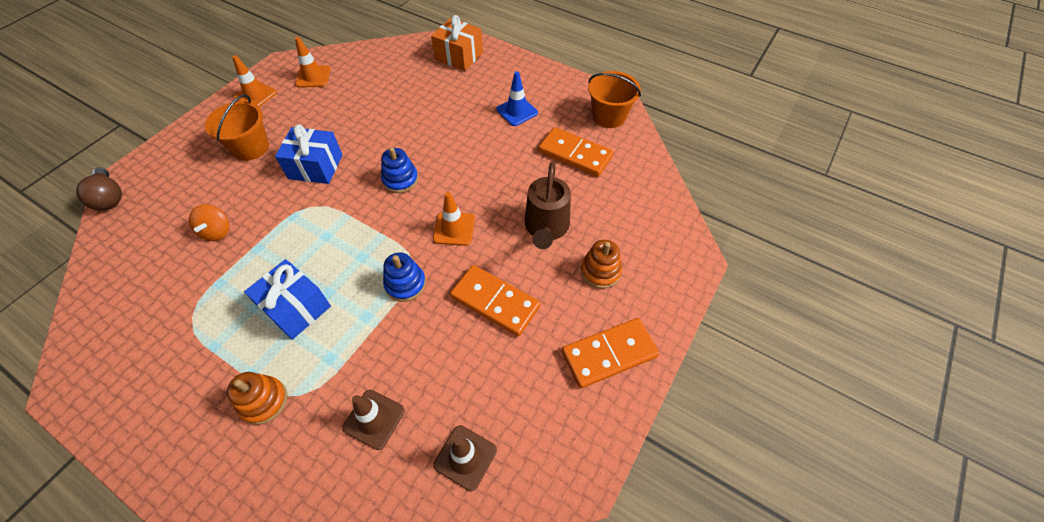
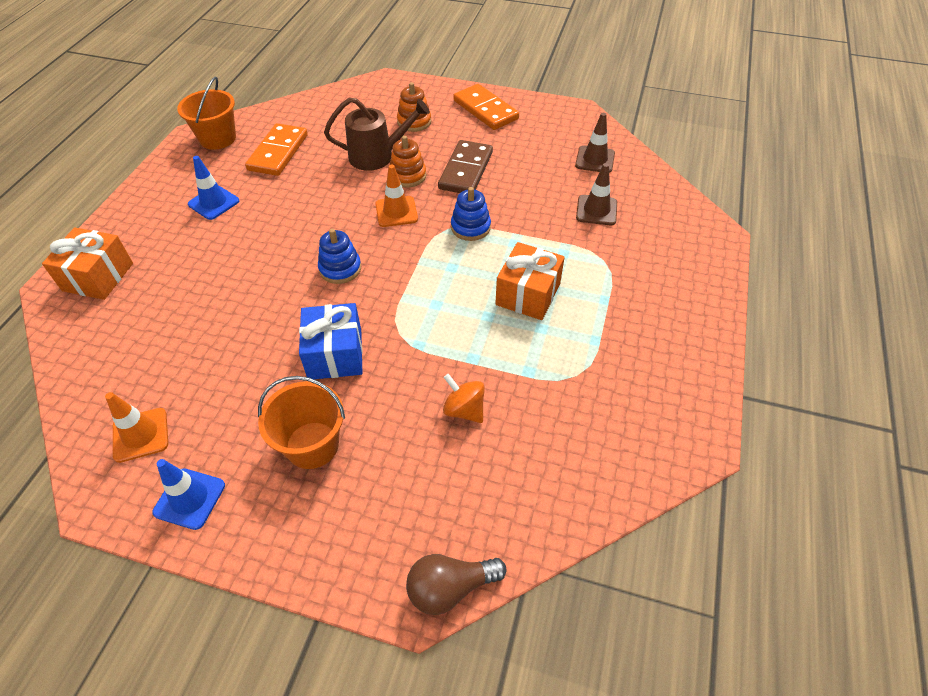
camera: 105 degrees left, 5 degrees down
(109, 197) = (450, 588): brown light bulb -> brown light bulb turned 150 degrees counterclockwise
(217, 231) = (464, 410): orange spinning top -> orange spinning top turned 120 degrees counterclockwise
(255, 95) = (189, 498): orange traffic cone -> blue traffic cone
(264, 401) = (621, 280): orange stacking toy -> orange stacking toy (408, 176)
(296, 308) = (528, 294): blue gift -> orange gift
(495, 302) = (466, 170): orange domino -> brown domino

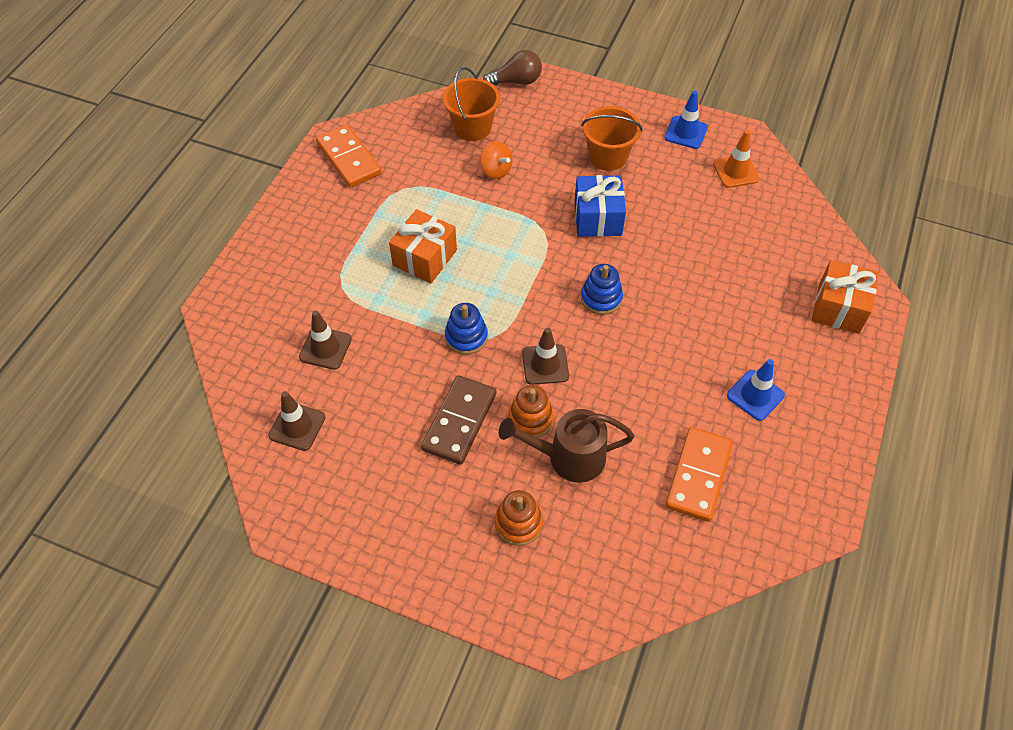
camera: 175 degrees left, 5 degrees up
(218, 138) = (787, 512): orange bucket -> orange bucket (472, 127)
(396, 212) = (545, 364): orange traffic cone -> brown traffic cone
(485, 110) = (414, 541): orange domino -> orange domino (349, 158)

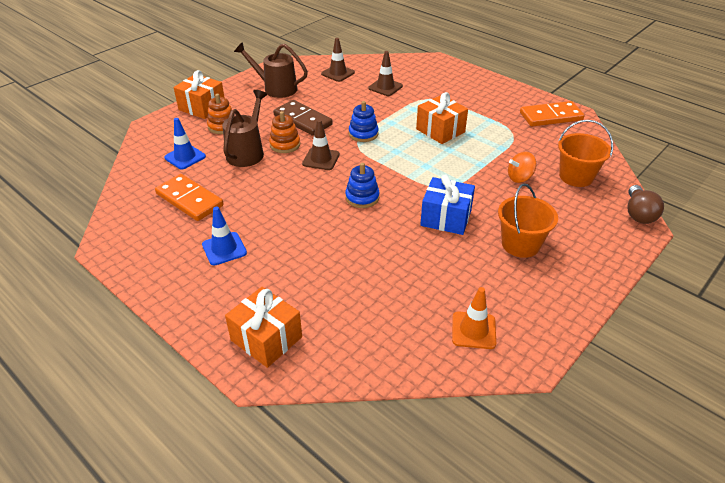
camera: 110 degrees right, 15 degrees down
(377, 499) = (275, 88): none -> brown watering can
(476, 584) = (202, 107): none -> orange gift
(686, 132) = (543, 311): blue traffic cone -> blue traffic cone (185, 157)

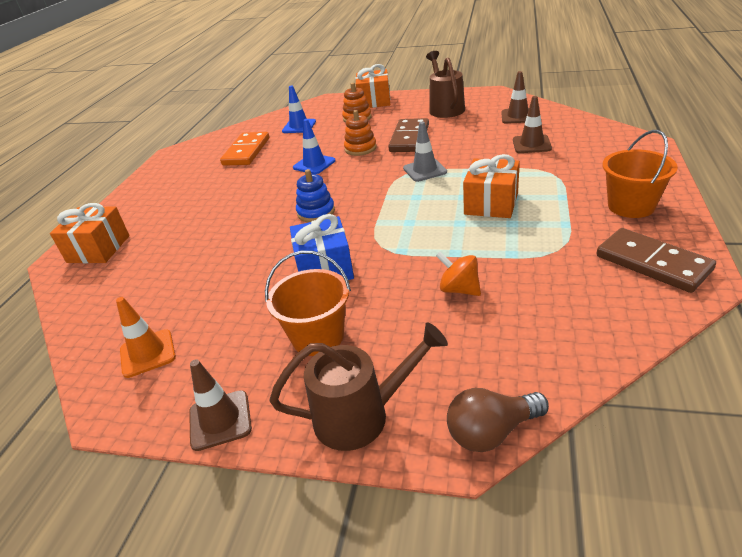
camera: 65 degrees right, 5 degrees down
(224, 249) = (196, 188): blue traffic cone -> blue traffic cone (314, 164)
(247, 152) = (332, 141): brown watering can -> brown watering can (362, 415)
(321, 159) = (356, 170): brown traffic cone -> brown traffic cone (220, 420)
(363, 134) = (425, 170): blue stacking toy -> grey traffic cone
(551, 116) = (652, 263): orange domino -> brown domino
(576, 176) = (520, 335): orange bucket -> orange bucket (631, 206)

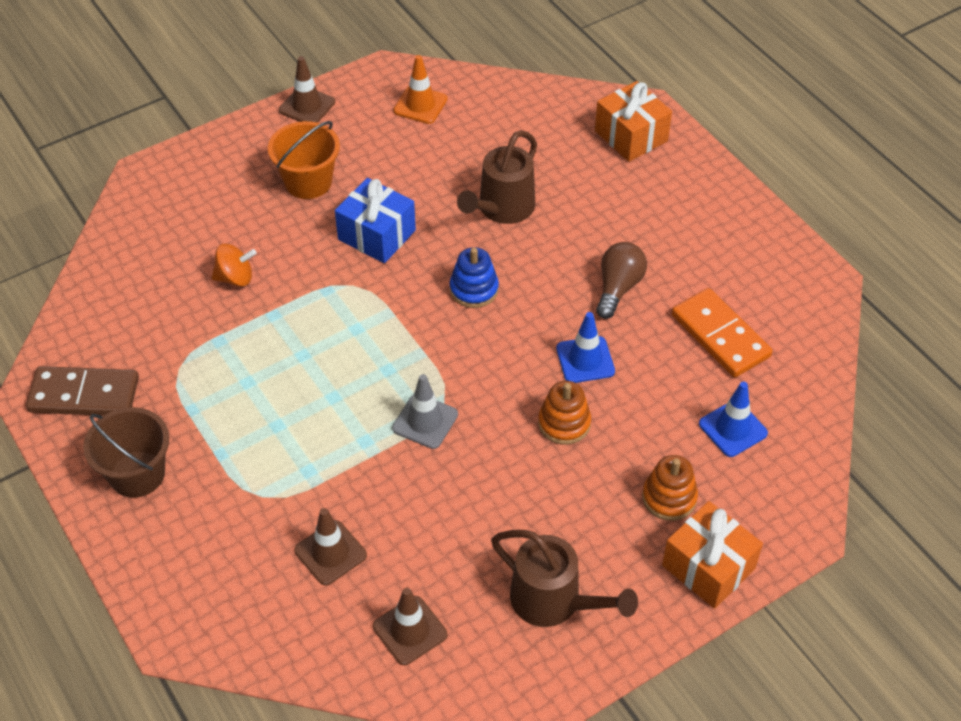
camera: 130 degrees right, 15 degrees up
(362, 415) = (219, 156): brown watering can -> brown watering can (502, 209)
(409, 138) = (520, 483): brown domino -> none
(491, 203) = (292, 401): orange gift -> none
(492, 432) = (130, 192): brown light bulb -> brown light bulb (618, 288)
(631, 206) = (137, 474): orange bucket -> brown bucket

